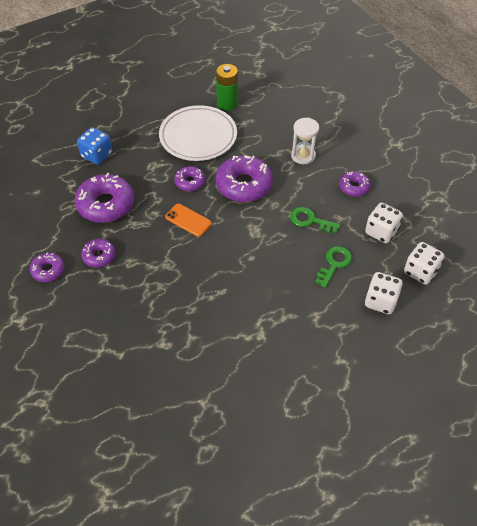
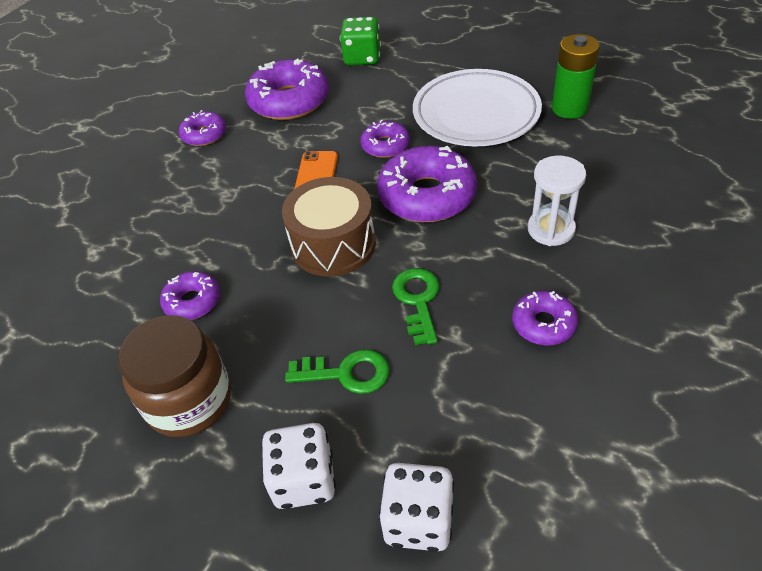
camera: 65 degrees right, 5 degrees down
(48, 270) = (160, 111): purple donut -> purple donut (192, 301)
(97, 155) = (362, 58): blue dice -> green dice
(248, 235) = (333, 244): none -> brown drum
(310, 329) = (189, 401): none -> brown jar
(381, 232) = (471, 410): white dice -> none

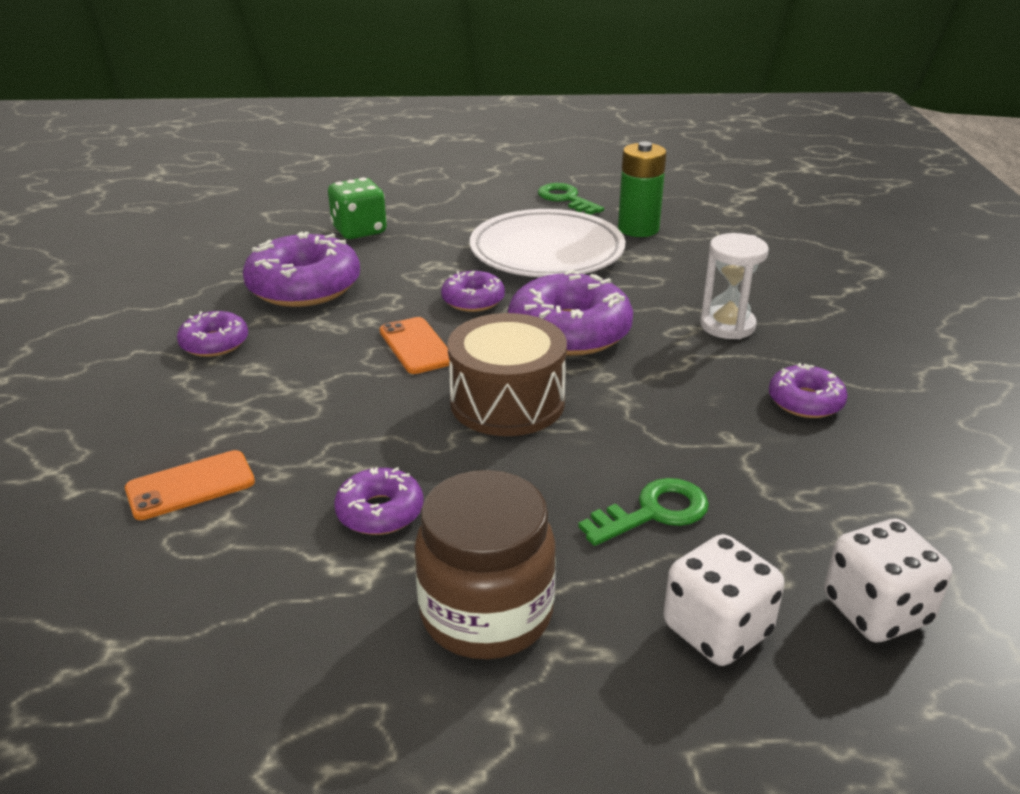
camera: 35 degrees left, 15 degrees down
(115, 241) = (190, 485): none -> orange phone
(418, 300) = (659, 422): green key -> green key (566, 199)

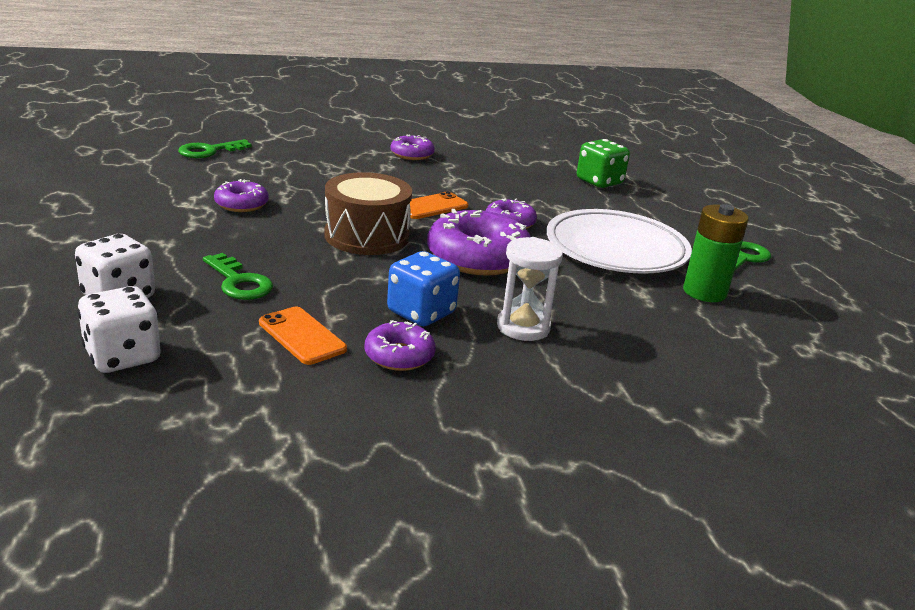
camera: 75 degrees right, 5 degrees down
(104, 555) = (209, 151): none -> green key
(190, 485) = (265, 162): orange phone -> orange phone (302, 336)
(304, 286) = (498, 171): purple donut -> none
(486, 613) = (149, 233): brown jar -> none
(710, 380) = (421, 313): none -> blue dice

